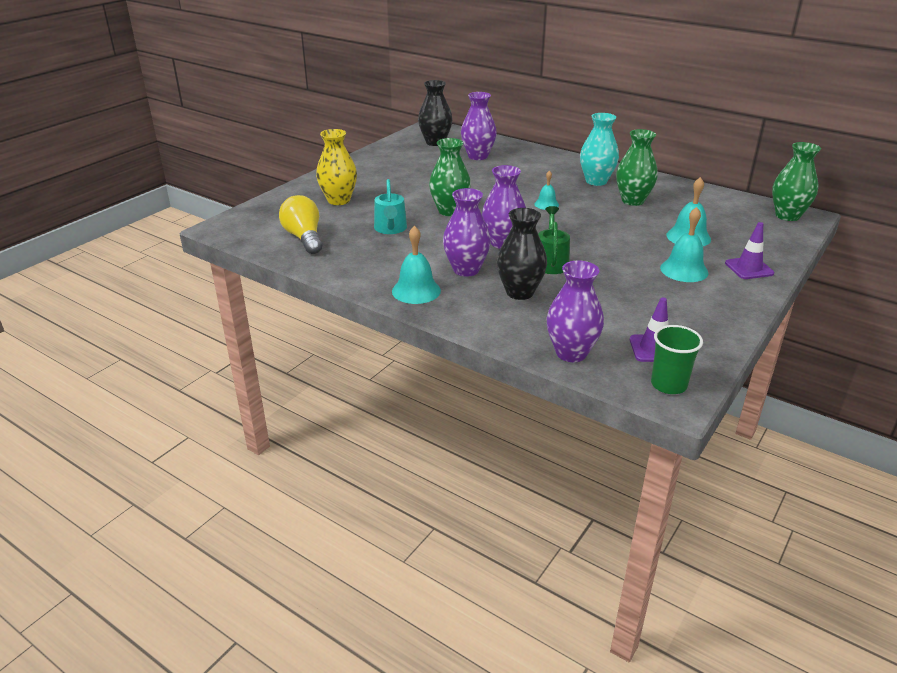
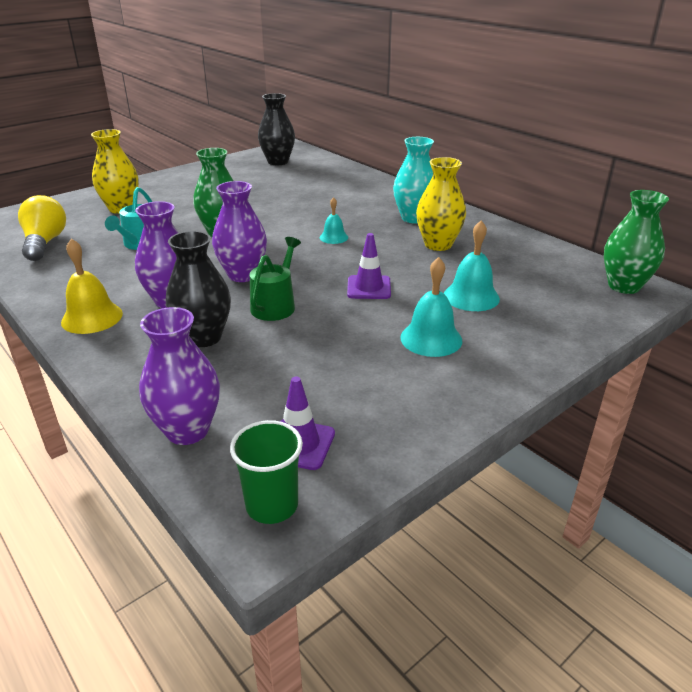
camera: 15 degrees right, 0 degrees up
(416, 291) = (92, 317): turquoise bell -> yellow bell
(478, 156) = (308, 179): purple vase -> none
(633, 201) = (438, 245): green vase -> yellow vase
(749, 268) = (520, 349): purple traffic cone -> purple traffic cone (369, 288)

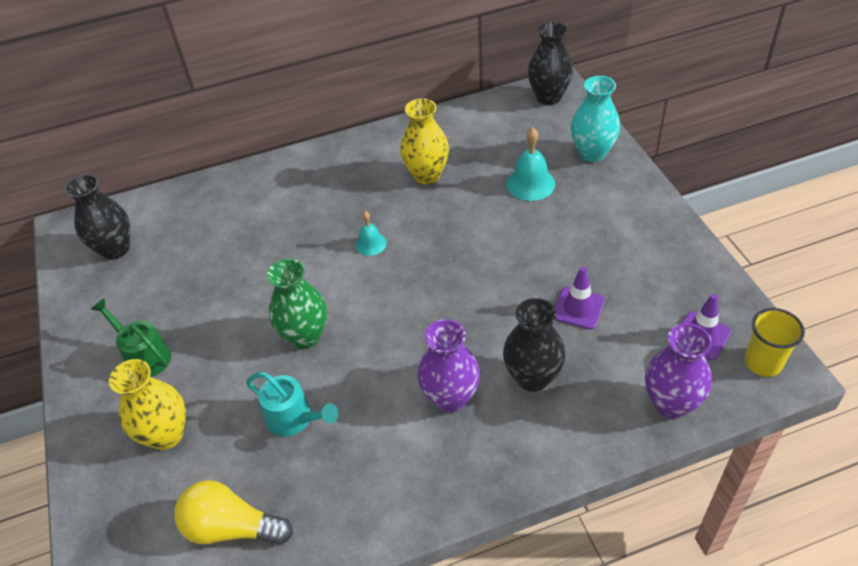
camera: 65 degrees left, 15 degrees up
(92, 317) = (458, 472): yellow bell -> none
(243, 275) = (420, 331): purple vase -> none
(272, 505) = (763, 362): green cup -> yellow cup
(275, 305) = (492, 315): green watering can -> green watering can (144, 356)
(369, 288) = (488, 243): purple traffic cone -> purple traffic cone (578, 308)
(414, 218) = (360, 174): turquoise vase -> turquoise vase (592, 153)
(431, 339) = (586, 226): turquoise bell -> none
(624, 286) = (548, 97): green vase -> black vase

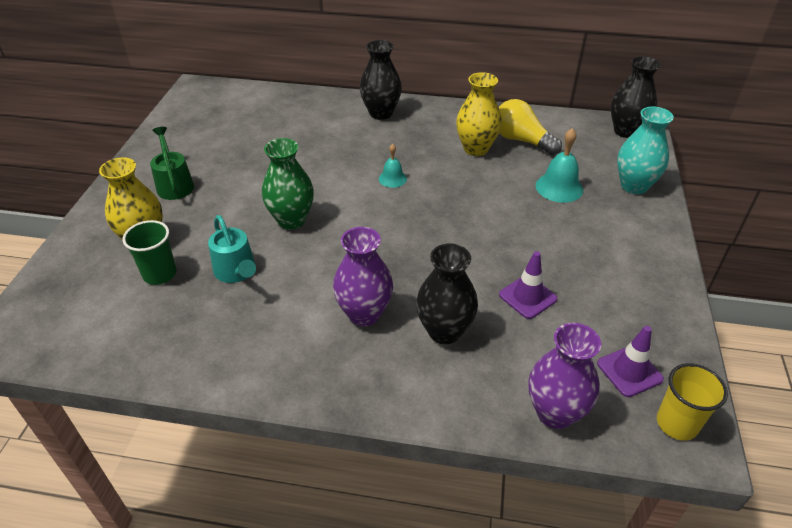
camera: 25 degrees right, 5 degrees down
(115, 249) = (214, 111): black vase -> black vase (381, 113)
(216, 462) = (160, 274): none -> green cup
(232, 528) = (132, 323): yellow light bulb -> yellow light bulb (521, 140)

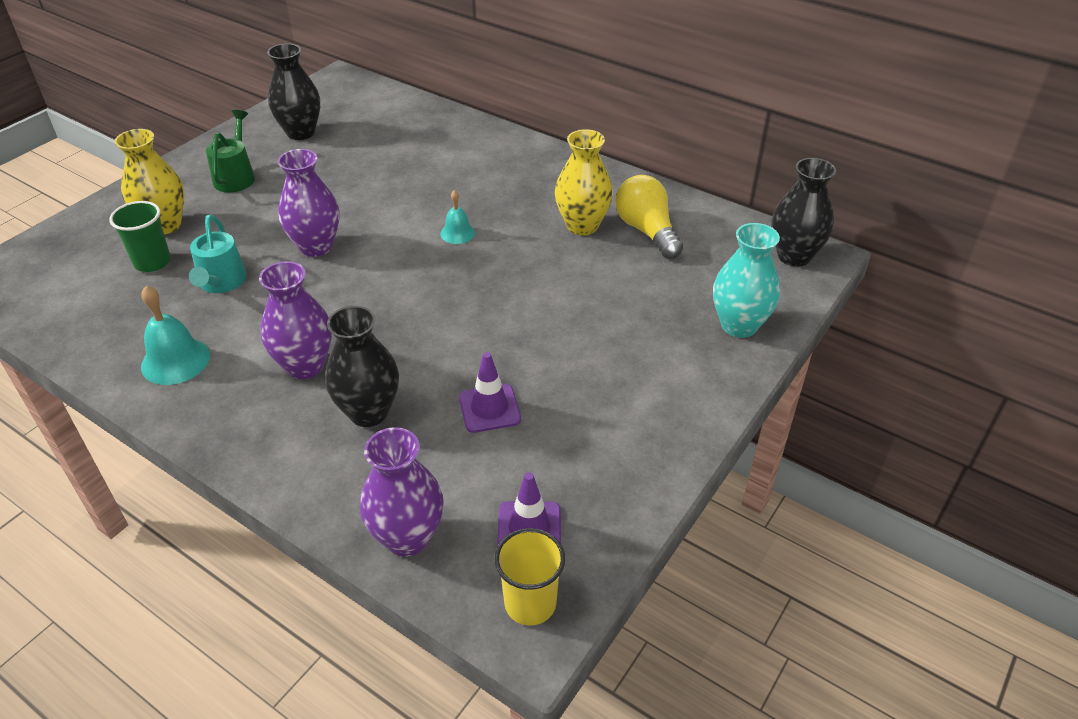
camera: 25 degrees right, 0 degrees up
(291, 220) = (316, 246): green vase -> purple vase
(381, 113) = (509, 155): black vase -> black vase (301, 132)
(559, 187) = (641, 299): turquoise bell -> turquoise bell (175, 361)

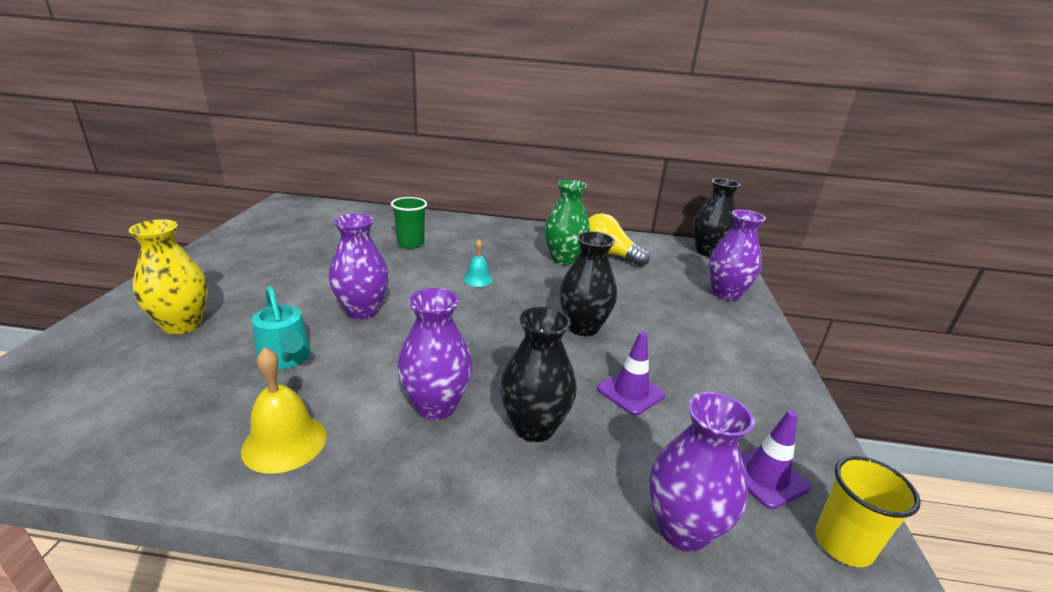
camera: 30 degrees left, 15 degrees down
(152, 262) = (189, 358): green cup -> green cup (410, 243)
(175, 361) = (284, 442): turquoise bell -> yellow bell
(236, 176) = (237, 275): green watering can -> none
(301, 132) = (279, 238): black vase -> black vase (583, 327)
(582, 226) = (563, 259): yellow vase -> green vase
(739, 325) = (726, 294): turquoise vase -> purple vase

